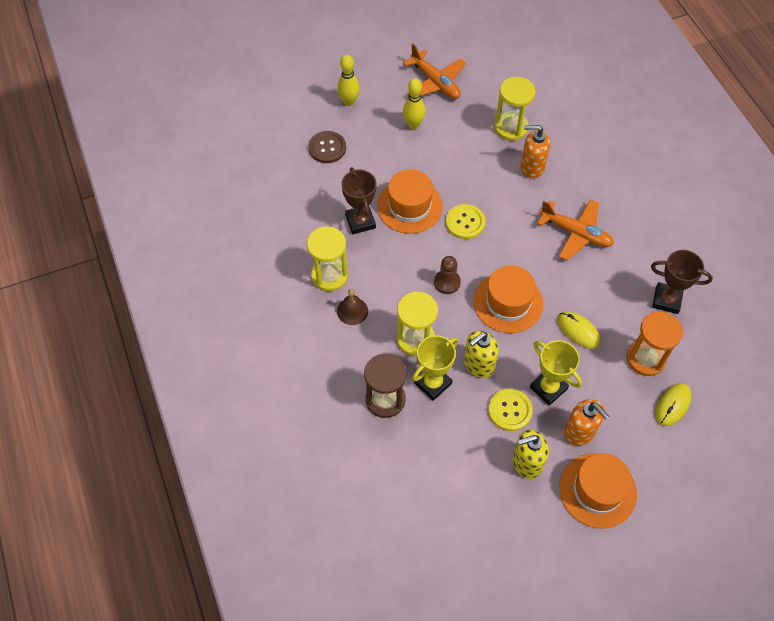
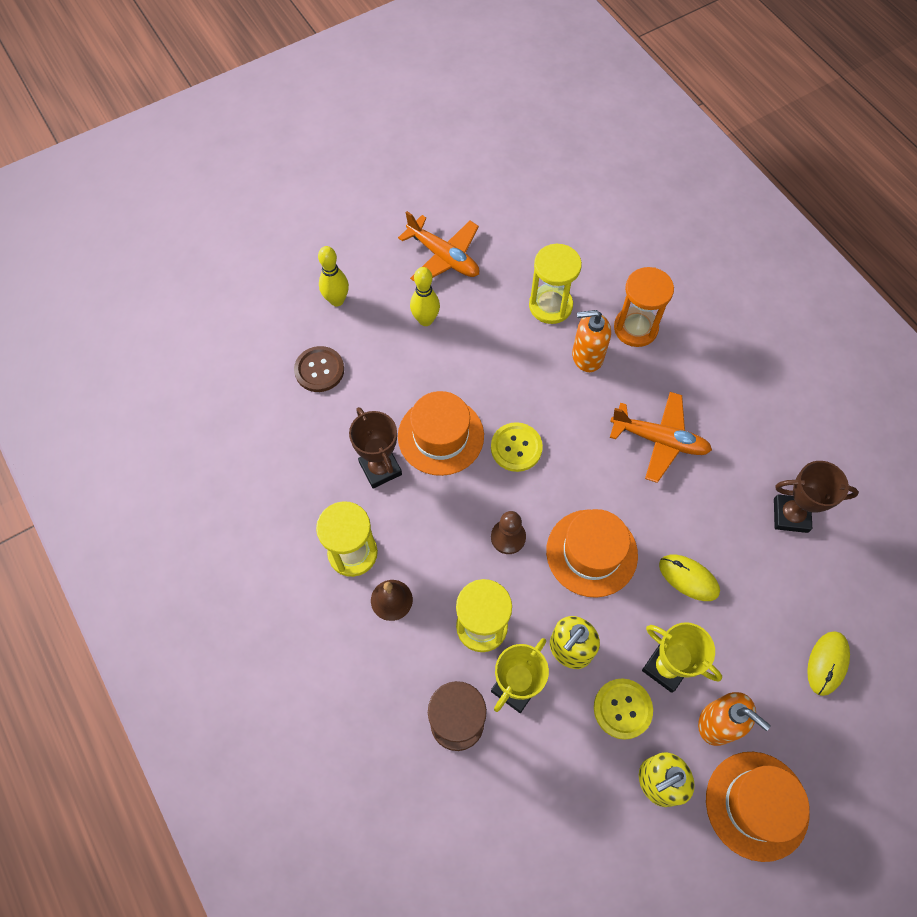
camera: 10 degrees left, 5 degrees up
(645, 358) = (780, 603): orange hourglass -> orange hourglass (635, 328)

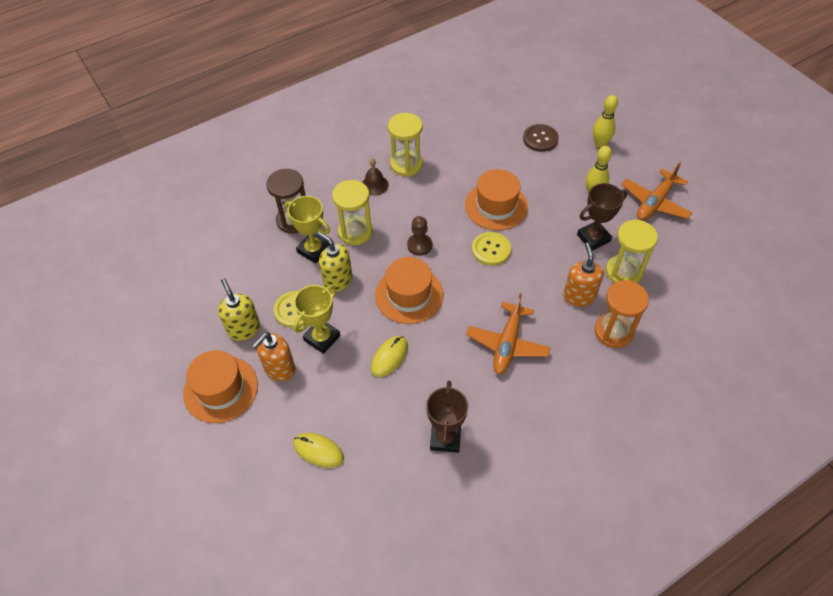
camera: 90 degrees right, 10 degrees down
(380, 468) = (467, 175): brown trophy -> brown trophy (593, 238)

